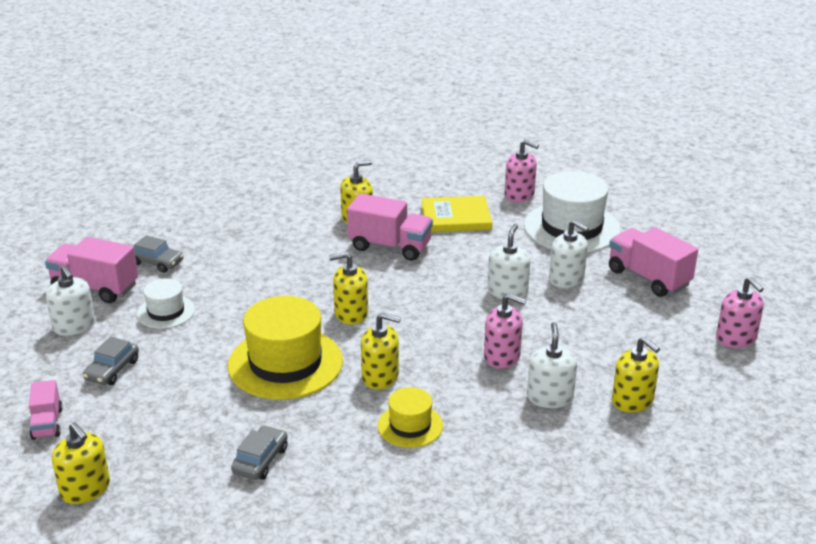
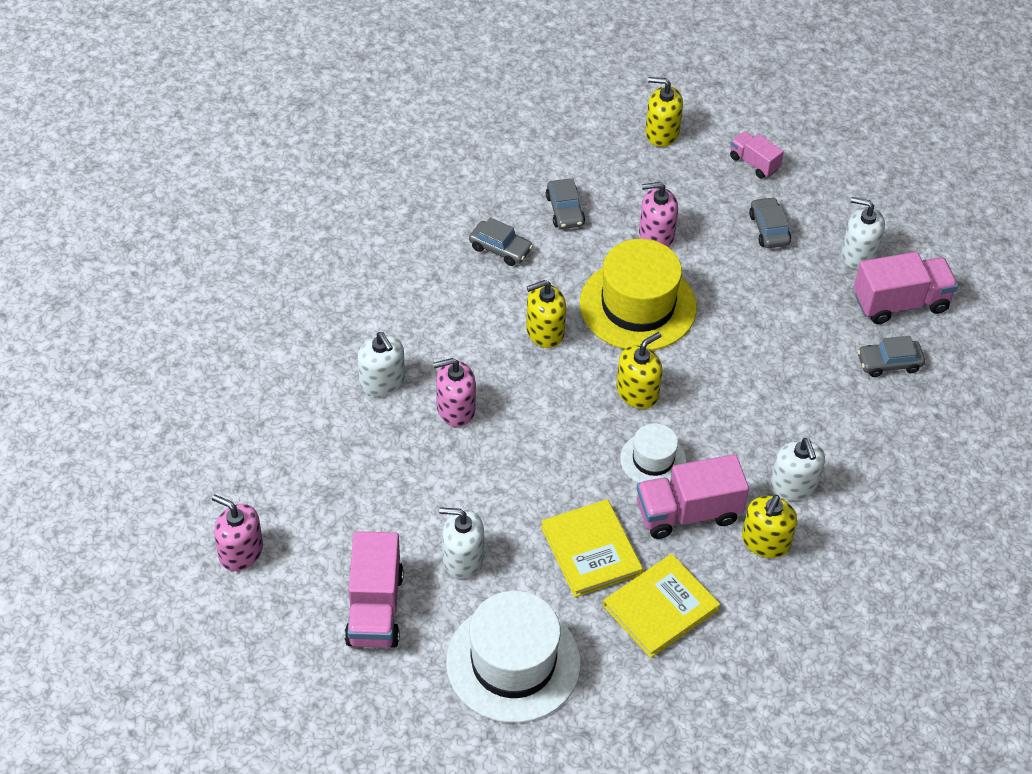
camera: 145 degrees right, 20 degrees up
(166, 312) = (803, 308): white hat -> white hat (653, 459)
(354, 454) = (500, 248): none -> grey car
(410, 426) = (478, 294): yellow hat -> none
(474, 253) = (591, 550): none -> yellow book
(507, 291) = (511, 504): white soap dispenser -> white soap dispenser (793, 485)
(519, 194) = (621, 702): pink soap dispenser -> pink soap dispenser (656, 235)
(632, 400) = (307, 414): yellow soap dispenser -> none
(648, 278) = (375, 608): pink truck -> pink truck turned 75 degrees clockwise

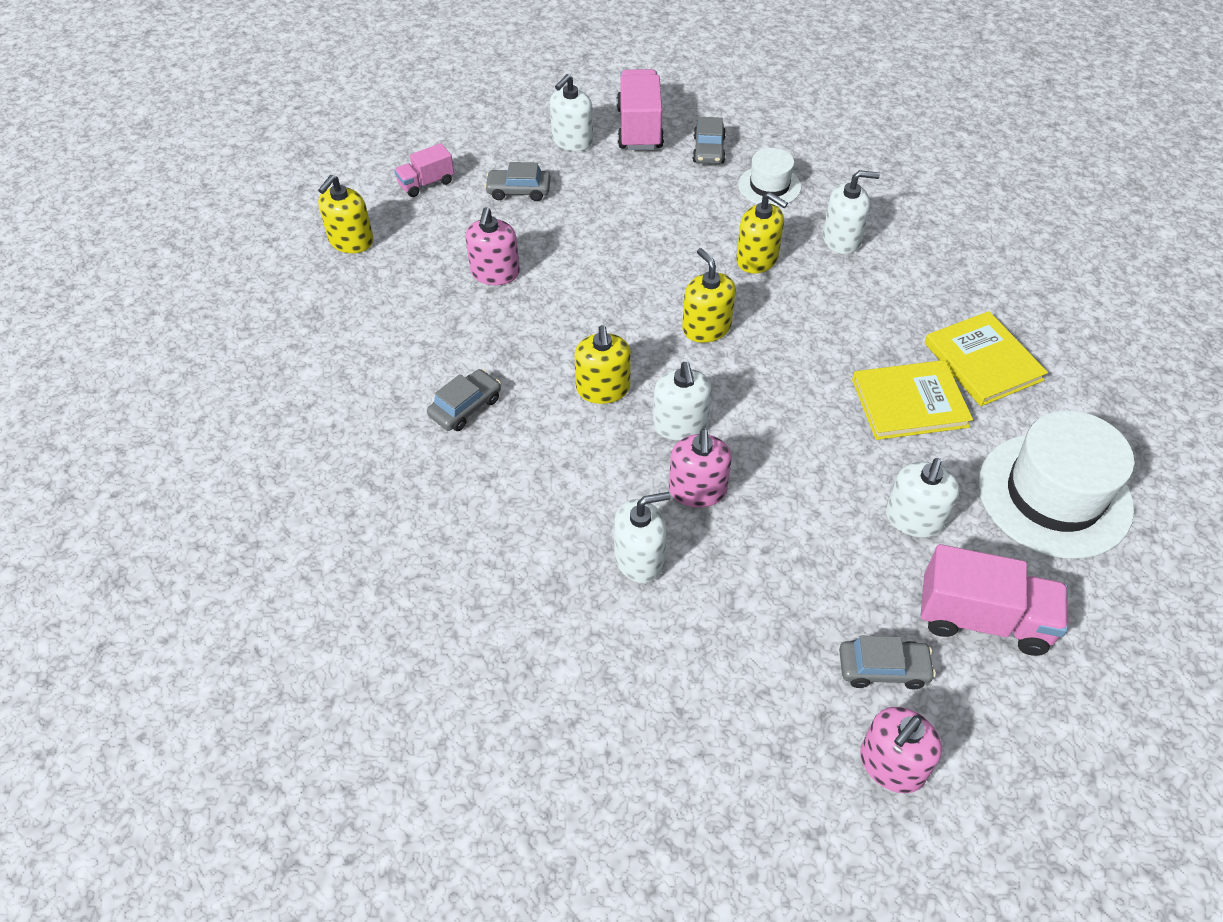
camera: 75 degrees left, 0 degrees up
(520, 388) = (680, 424): none -> white soap dispenser
(565, 210) = (430, 339): grey car -> grey car (883, 668)
(638, 305) = (588, 305): yellow hat -> none
(653, 459) = (797, 332): white hat -> white hat (769, 186)
(688, 512) = (867, 319): pink truck -> none
(765, 541) = (906, 271): yellow soap dispenser -> yellow soap dispenser (757, 259)

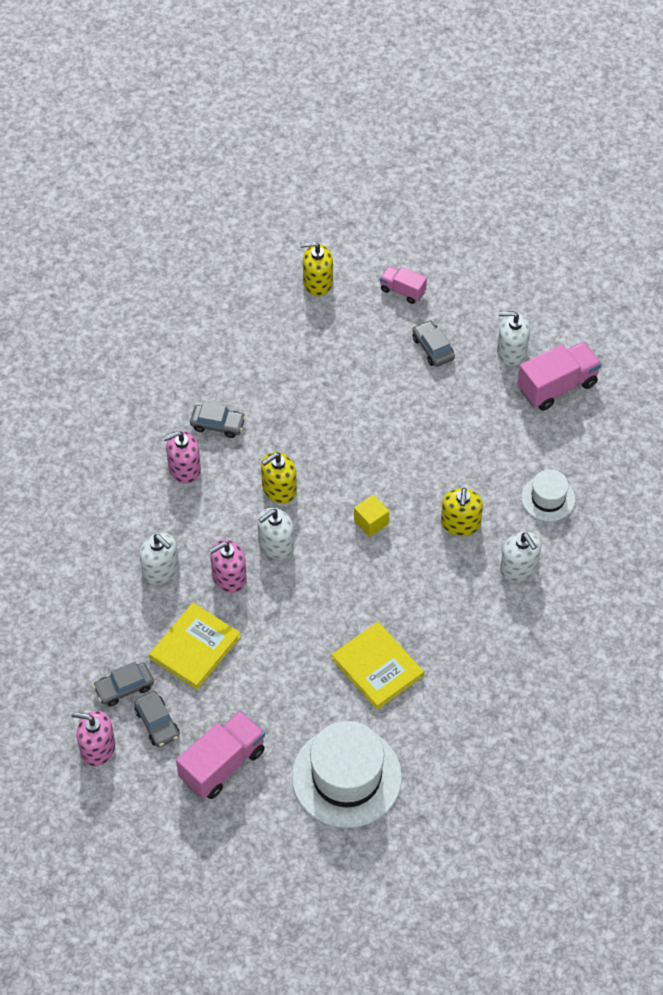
camera: 60 degrees right, 5 degrees up
(495, 273) = (342, 378): pink soap dispenser -> pink soap dispenser (184, 468)
(706, 328) = (371, 522): yellow soap dispenser -> yellow cube
(708, 150) = (563, 442): grey car -> grey car (124, 687)
(914, 518) = (278, 702): white soap dispenser -> none
(982, 361) = (446, 699): yellow book -> yellow book (195, 647)
(983, 619) = (222, 764): pink truck -> pink truck turned 120 degrees counterclockwise

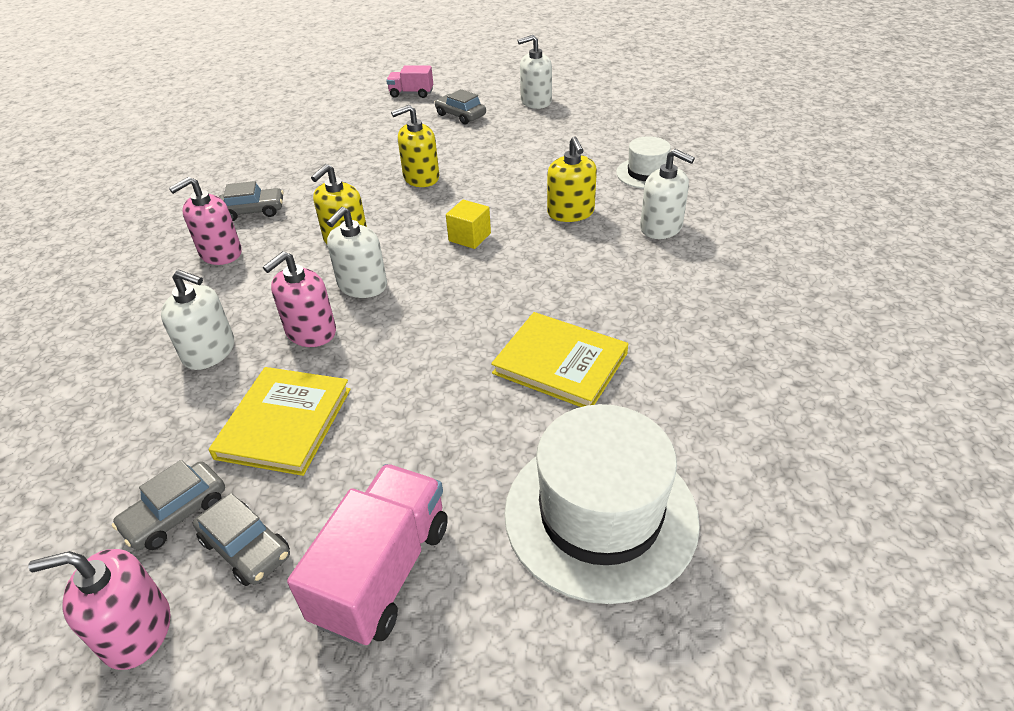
camera: 20 degrees left, 15 degrees down
(317, 282) = (327, 106): yellow soap dispenser -> yellow soap dispenser (421, 178)
(557, 386) = (593, 109): pink truck -> none

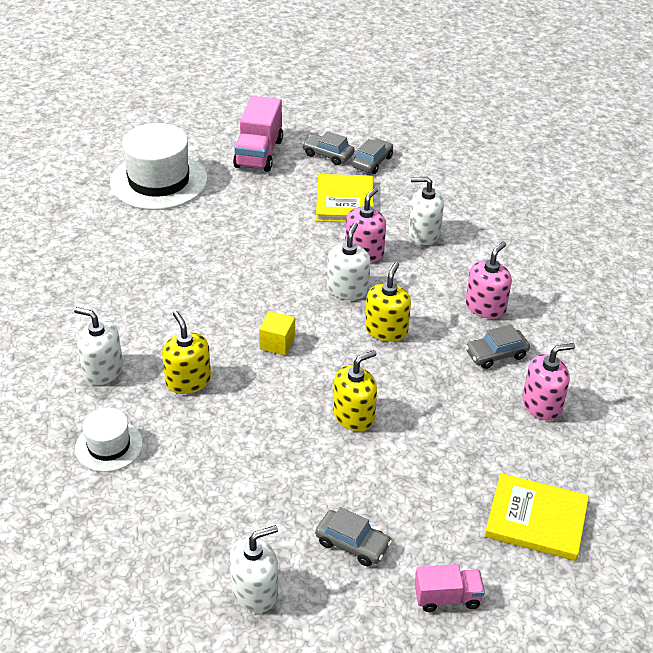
camera: 165 degrees right, 0 degrees up
(137, 631) = (355, 129): pink soap dispenser -> pink soap dispenser (541, 405)
(560, 363) = (185, 248): yellow book -> yellow book (536, 519)

